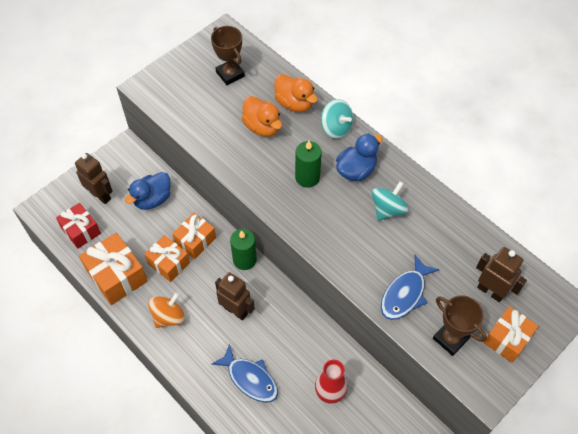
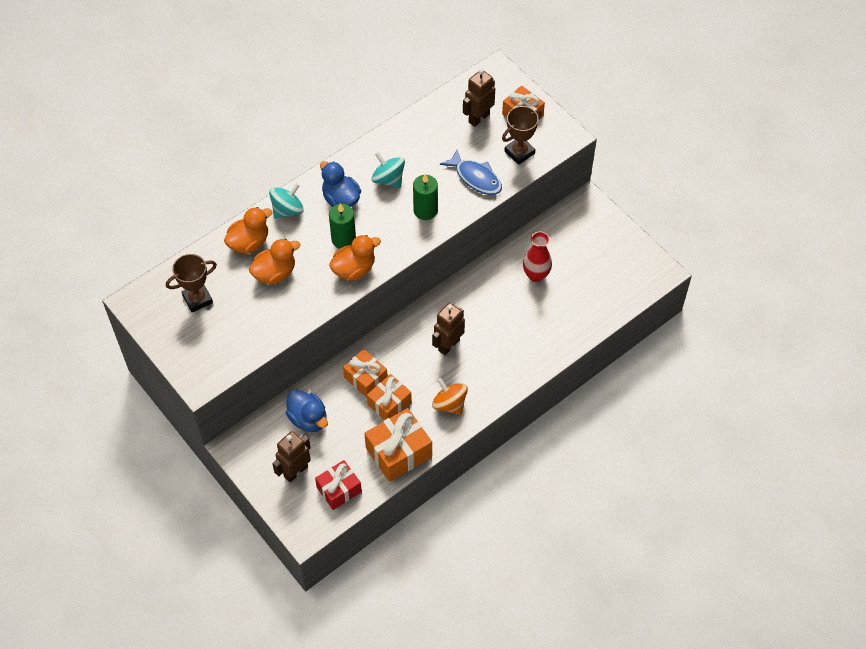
camera: 85 degrees left, 0 degrees up
(244, 260) = (393, 335): green candle -> green candle (425, 210)
(250, 378) = (518, 337): blue fish -> none
(272, 190) = (354, 269): none -> orange duck

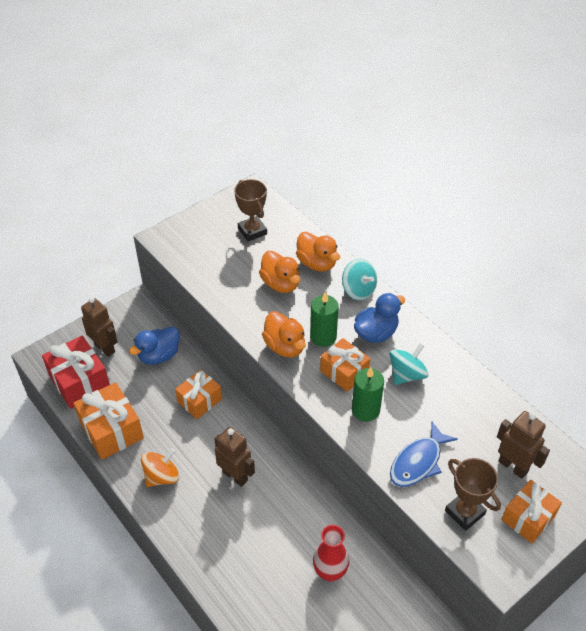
camera: 90 degrees right, 10 degrees down
(339, 489) = (79, 381): red gift -> red gift, size x1.50
(389, 403) = (168, 421): orange gift -> orange gift (344, 372)

